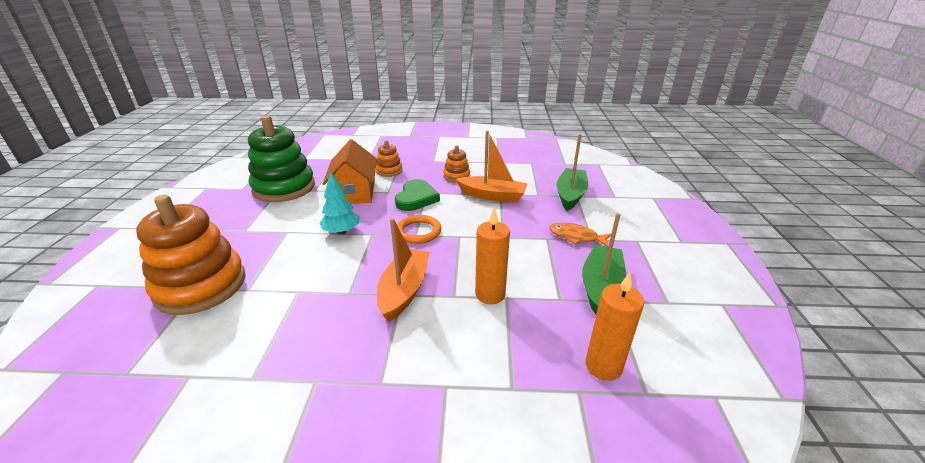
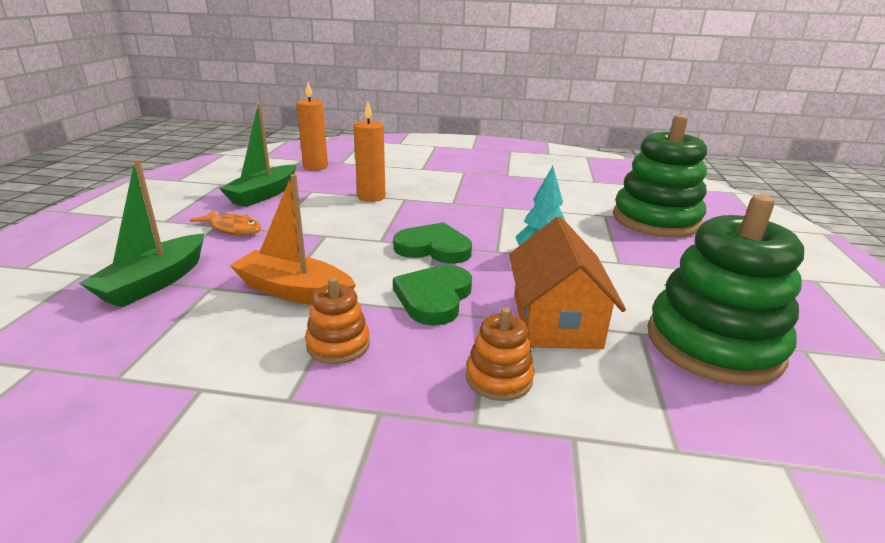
camera: 175 degrees left, 5 degrees down
(201, 286) = (655, 220): orange stacking toy -> green stacking toy
(404, 291) = (451, 204): orange boat -> none
(418, 232) = (434, 248): orange ring -> green heart

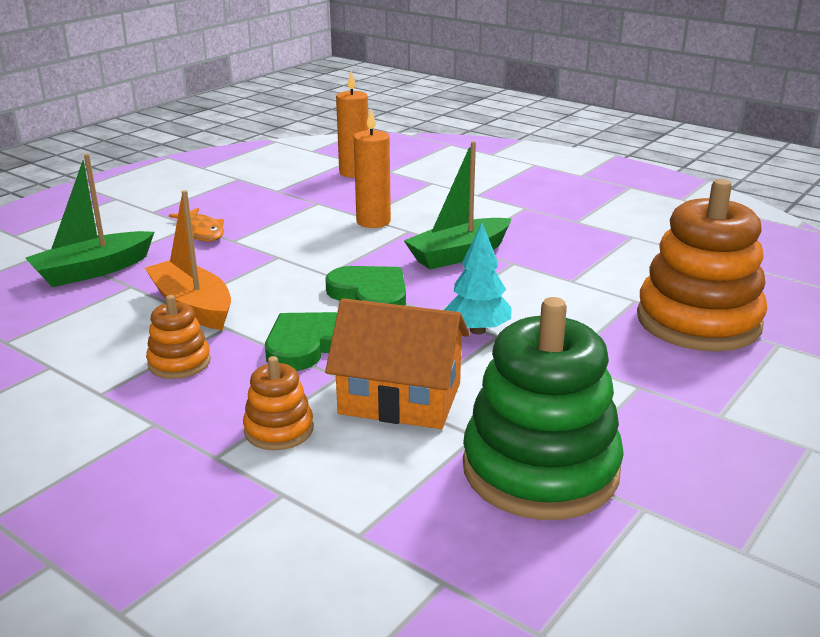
camera: 30 degrees right, 0 degrees up
(264, 194) = (266, 199): green boat -> green boat (459, 255)
(555, 320) = (400, 398): orange house -> orange house turned 75 degrees clockwise
(655, 220) = (698, 321): green stacking toy -> orange stacking toy

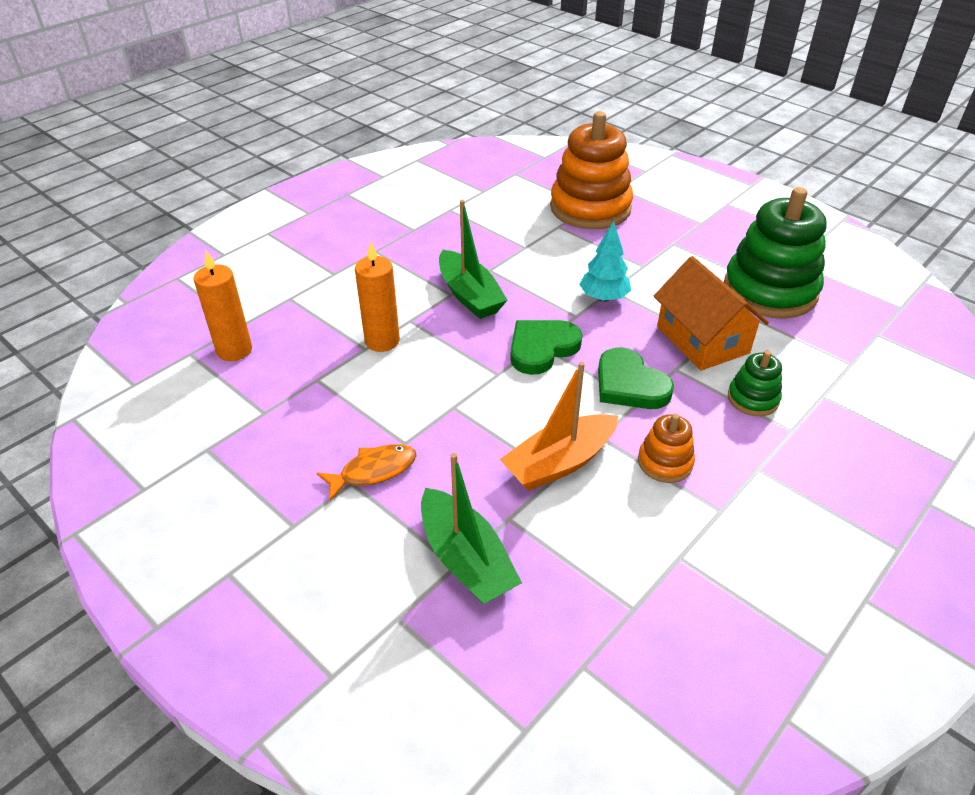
camera: 85 degrees left, 15 degrees up
(279, 430) = (753, 399): orange stacking toy -> green stacking toy
(400, 398) = (702, 340): orange house -> orange house turned 45 degrees counterclockwise

